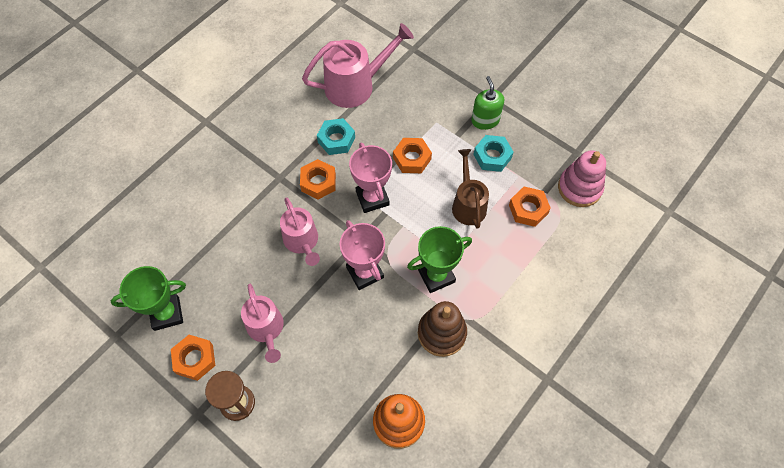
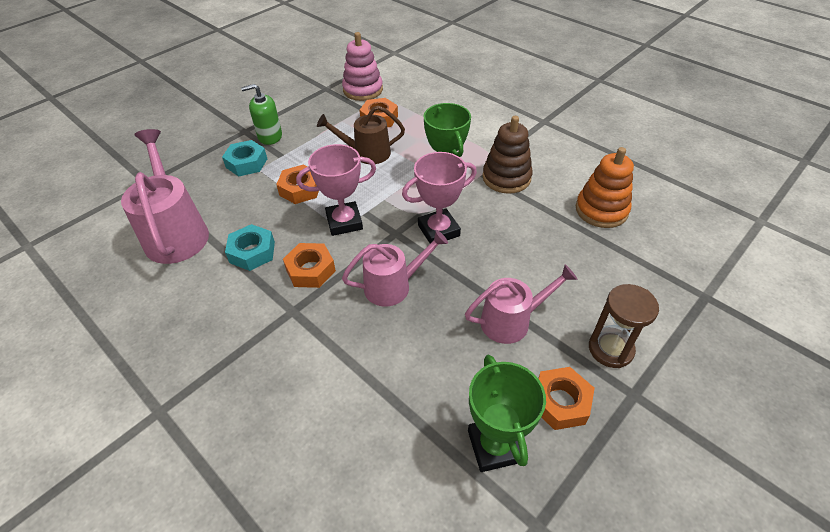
camera: 85 degrees left, 15 degrees down
(492, 156) = (315, 135): turquoise nut -> turquoise nut (246, 163)

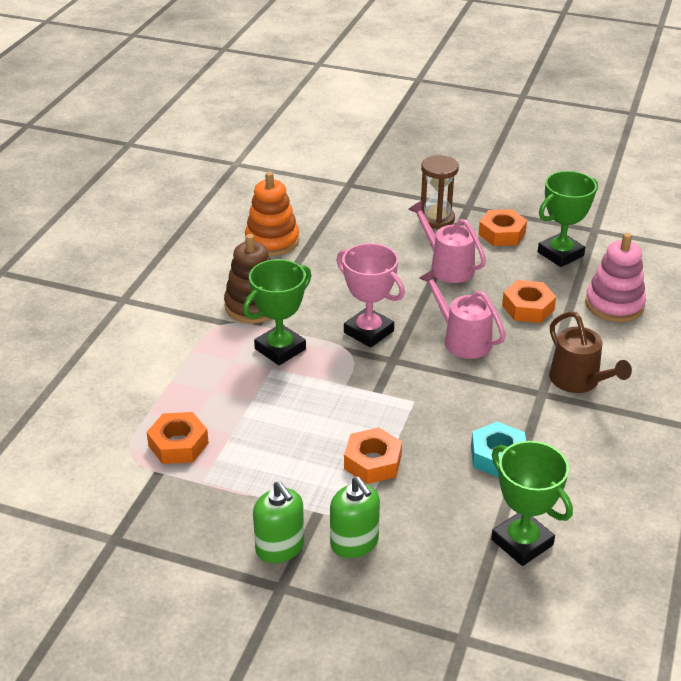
camera: 115 degrees left, 10 degrees down
(176, 233) = (522, 542): pink watering can -> green trophy
(246, 163) = (354, 542): turquoise nut -> green soap dispenser
(310, 270) = (486, 401): orange nut -> orange nut (528, 308)
(344, 222) = (402, 402): pink trophy -> none
(363, 90) = (104, 490): pink stacking toy -> pink stacking toy (614, 305)
(367, 153) = (267, 428): brown watering can -> brown watering can (579, 381)

